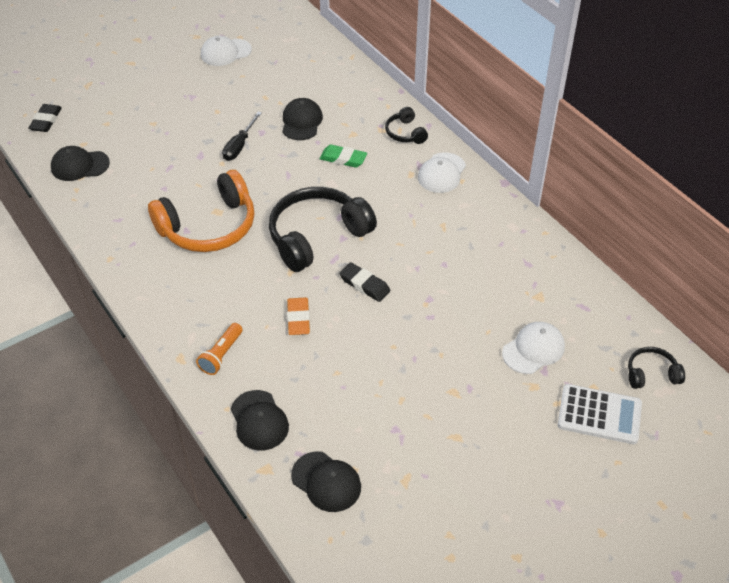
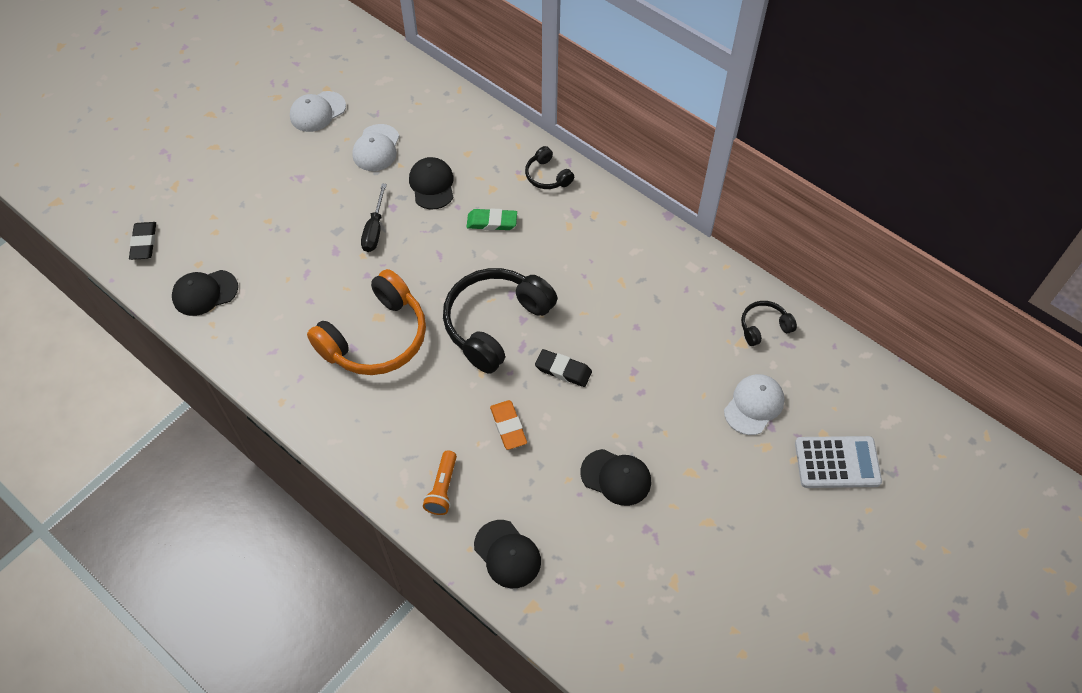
camera: 15 degrees left, 10 degrees up
(326, 482) = (597, 605): black cap -> black cap (616, 477)
(441, 173) = (600, 217): white cap -> white cap (376, 148)
(651, 374) = (873, 405): black headphones -> black headphones (764, 327)

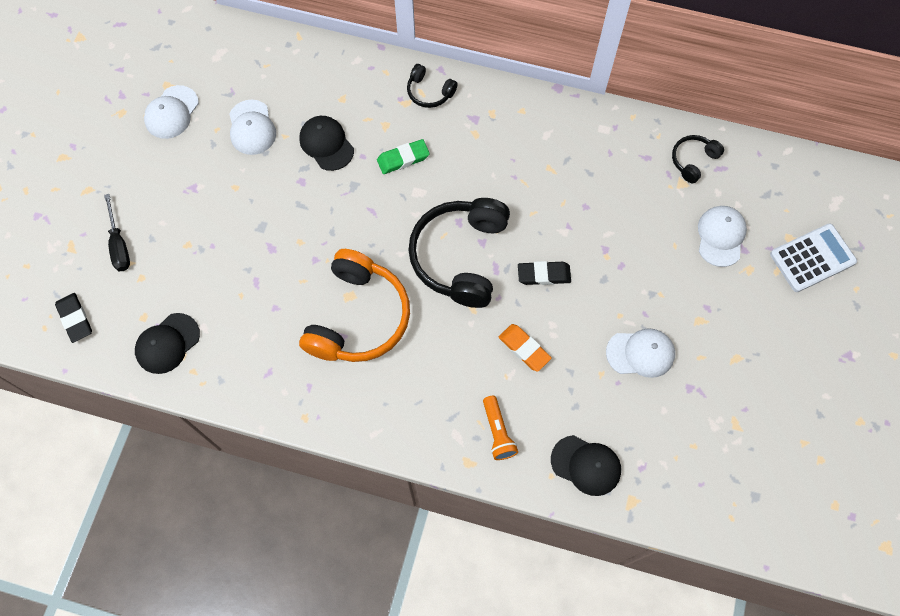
camera: 25 degrees left, 10 degrees up
(374, 229) = (297, 211): black screwdriver -> black screwdriver (119, 244)
(616, 477) = (640, 353): black cap -> white cap

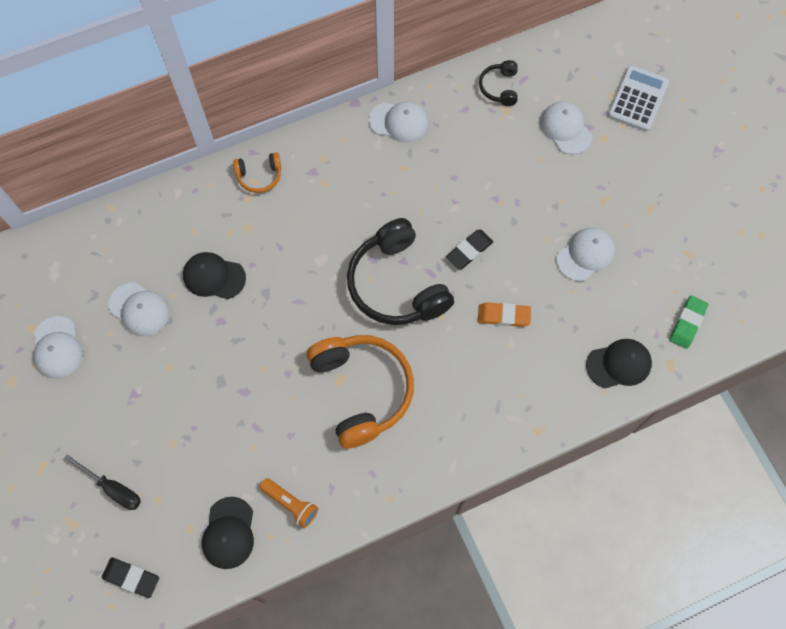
camera: 40 degrees left, 0 degrees up
(403, 158) = (285, 243): green eraser -> green eraser (687, 323)
(429, 92) = (259, 176): black headphones -> orange headphones
(498, 432) = (539, 391): orange flashlight -> orange flashlight (291, 504)
(580, 128) = (398, 122): none -> white cap

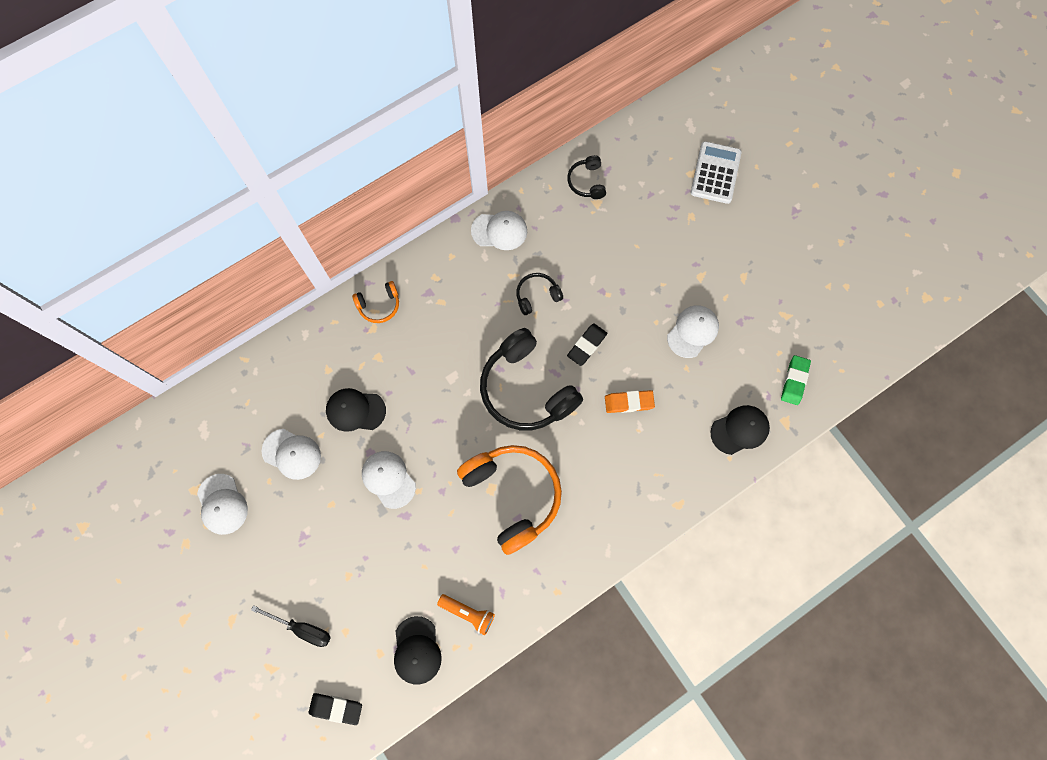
camera: 10 degrees left, 5 degrees up
(426, 192) = (537, 296): none -> black headphones
(565, 129) = (654, 213): white cap -> white cap (388, 479)

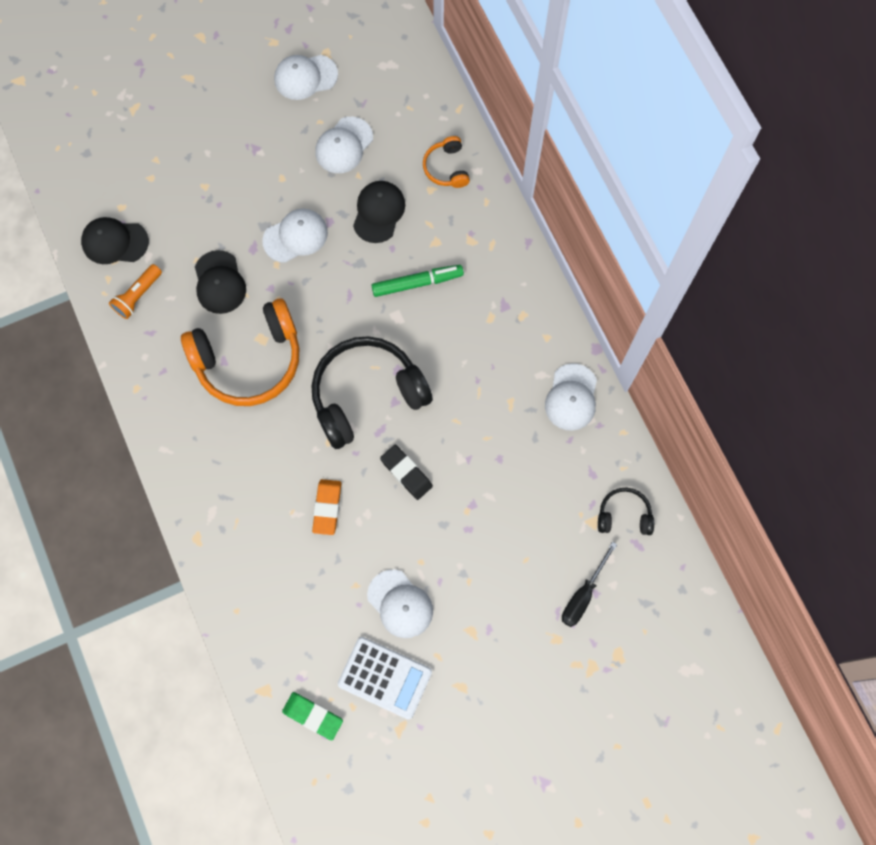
camera: 100 degrees right, 0 degrees up
(302, 628) = (164, 139): black screwdriver -> black screwdriver (583, 595)
(336, 708) = (81, 162): black eraser -> none
(379, 305) = (498, 250): orange headphones -> orange headphones (446, 168)
(418, 366) = (417, 283): none -> green marker
(537, 296) = (479, 427): black headphones -> none
(715, 173) = (614, 687): white calculator -> white calculator (385, 678)
(740, 430) = (266, 631): black cap -> black cap (219, 282)

